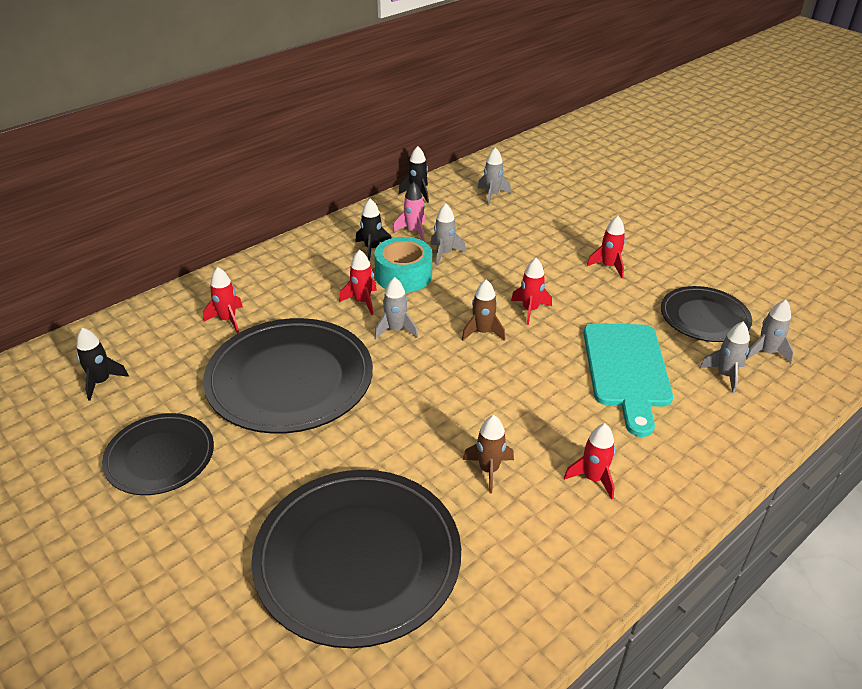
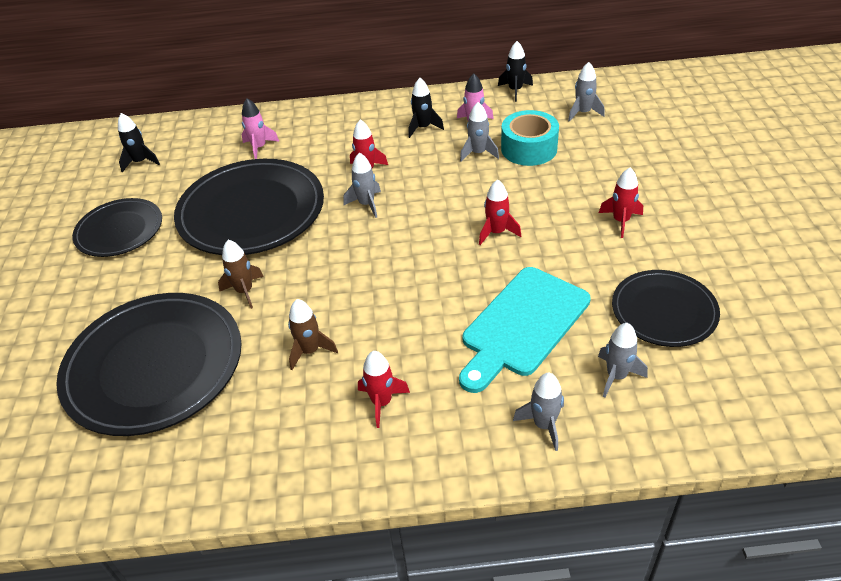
camera: 40 degrees right, 5 degrees up
(227, 320) = (259, 148): red rocket -> pink rocket
(403, 275) = (423, 160): turquoise tape -> turquoise tape (529, 148)
(482, 332) = (433, 235): brown rocket -> brown rocket (244, 291)
(766, 352) = (690, 375): grey rocket -> grey rocket (544, 425)

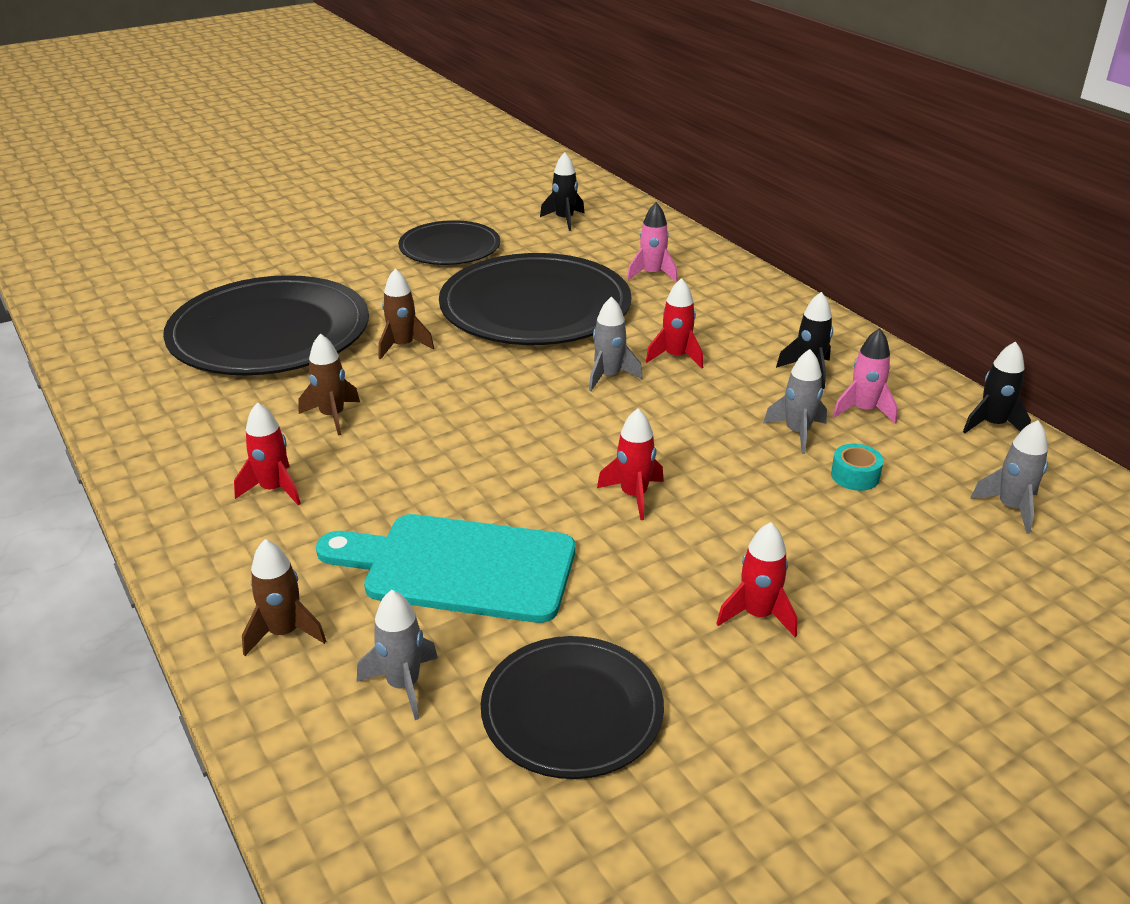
camera: 60 degrees right, 10 degrees down
(529, 148) = (855, 476): turquoise tape -> turquoise tape, size x0.49
(544, 425) = (284, 632): grey rocket -> brown rocket

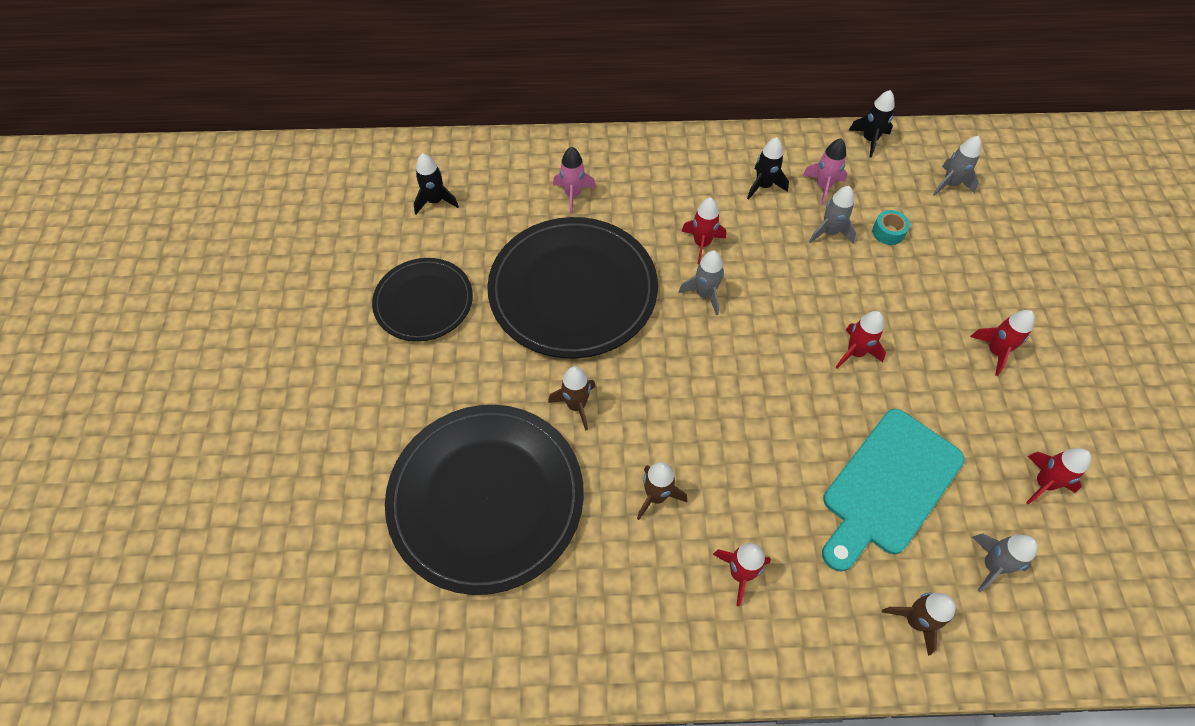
camera: 60 degrees left, 25 degrees up
(572, 711) = (1043, 483): black plate -> red rocket

